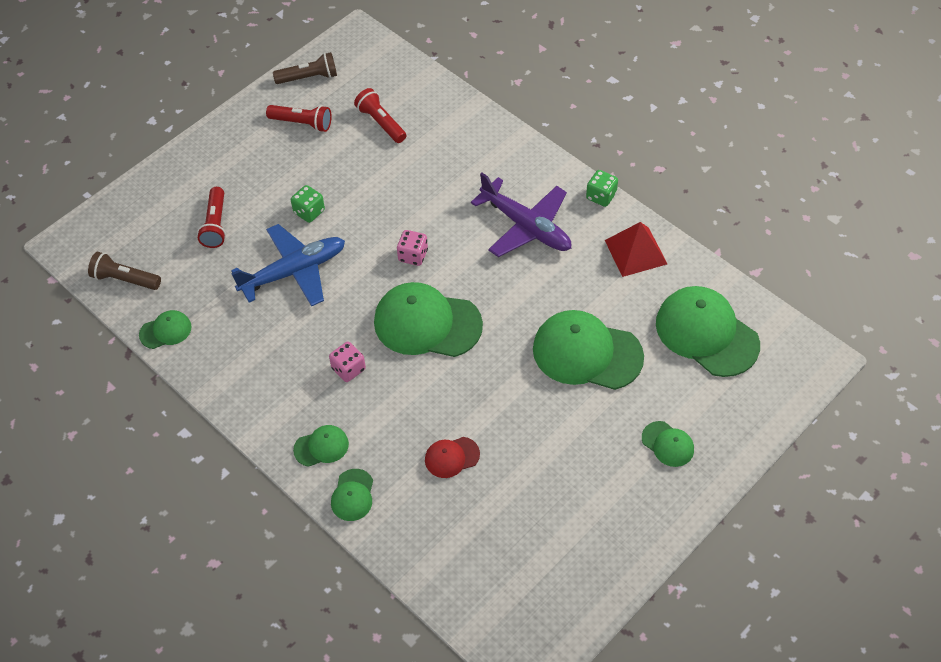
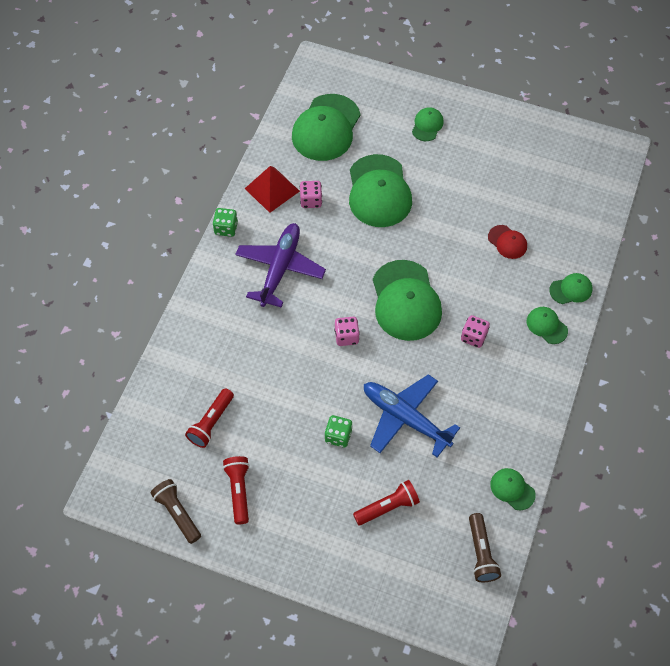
camera: 115 degrees left, 5 degrees up
(604, 282) = (311, 200): none -> pink dice

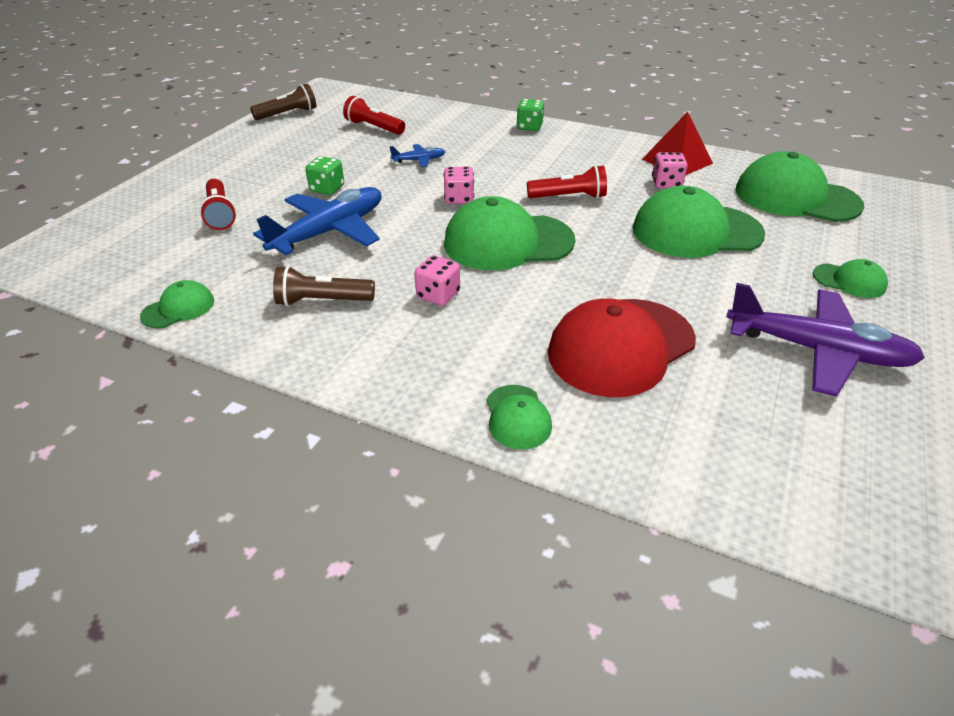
camera: 95 degrees right, 20 degrees down
(226, 228) = (614, 136): green dice -> green dice (529, 127)
(239, 491) = (293, 138): red flashlight -> red flashlight (569, 197)
(280, 268) = (560, 163): purple plane -> purple plane (816, 350)
(280, 374) = (419, 160): none -> blue plane
(481, 553) = (111, 274): brown flashlight -> brown flashlight (322, 301)
(507, 242) = (621, 346): red cap -> red cap, size x2.09
(546, 326) = (444, 375): green cap -> none

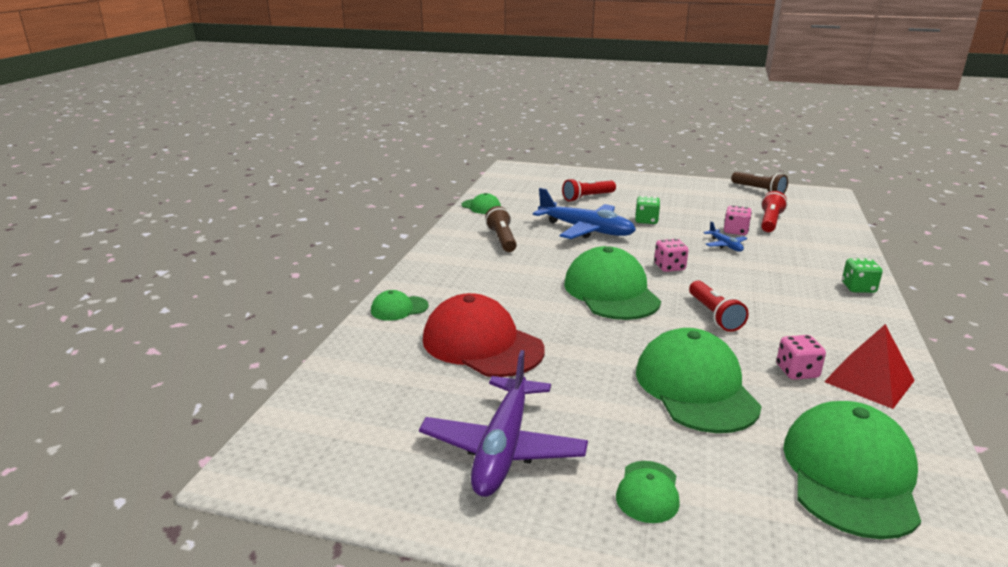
camera: 80 degrees right, 15 degrees down
(438, 295) = (523, 272): pink dice -> pink dice (735, 231)

